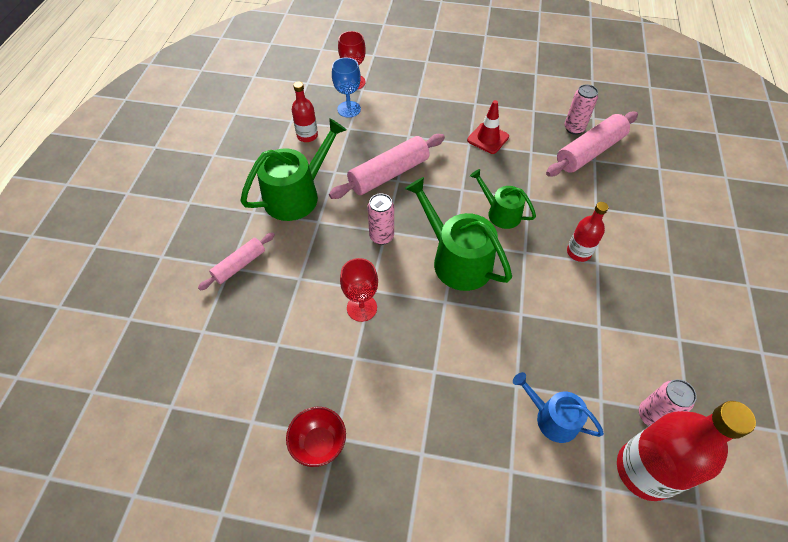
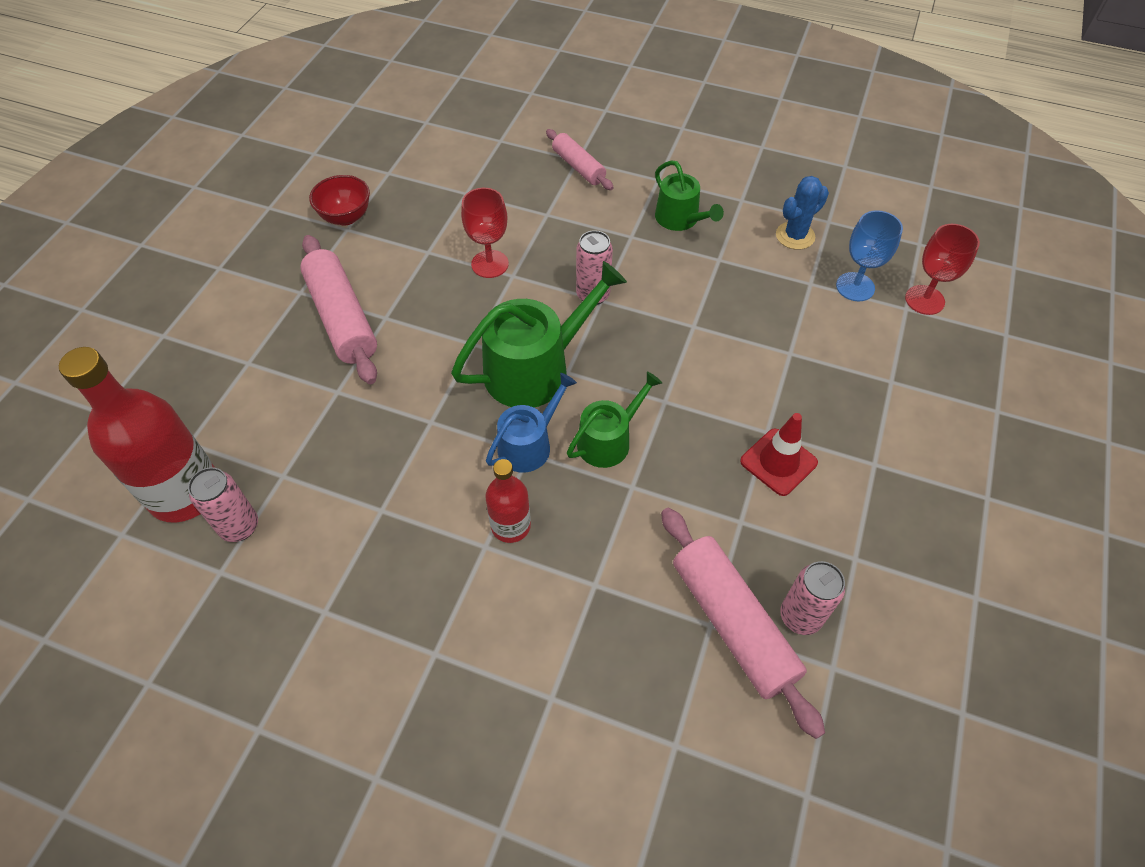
camera: 100 degrees right, 0 degrees up
(297, 195) = (680, 219): green watering can -> green watering can, size x0.60
(307, 136) = (795, 236): red bottle -> blue cactus
(389, 174) = (708, 317): pink rolling pin -> pink rolling pin (342, 318)
(552, 418) = (284, 416): blue watering can -> blue watering can (529, 444)

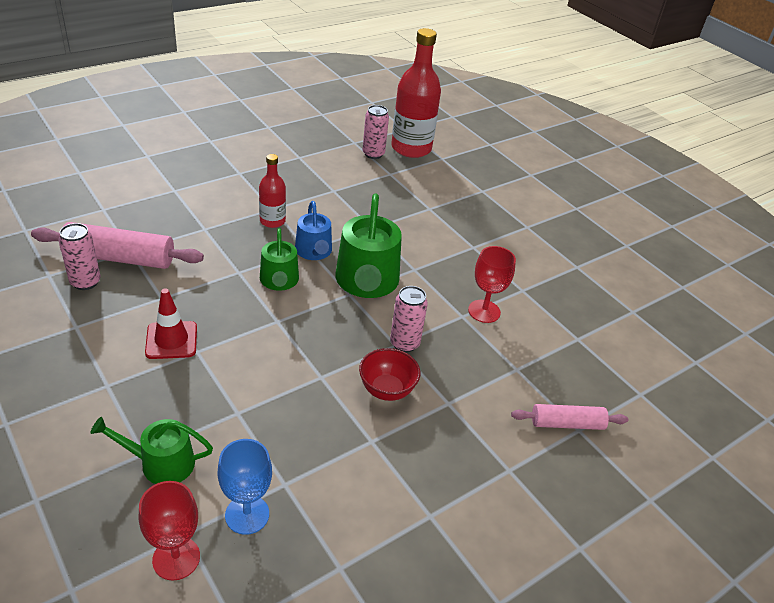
camera: 120 degrees right, 15 degrees down
(342, 318) = (488, 232): pink rolling pin -> none
(346, 217) = (591, 271): red bowl -> red bowl (387, 390)
(680, 219) = (442, 449): green watering can -> green watering can (161, 463)
(795, 236) = (347, 520): blue cactus -> none

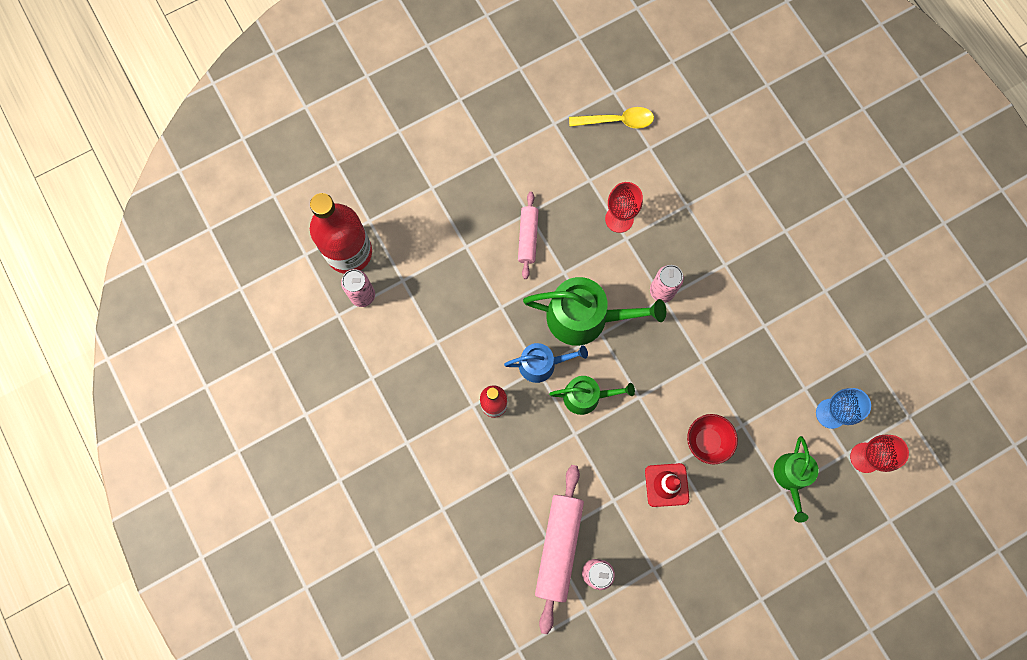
camera: 80 degrees left, 35 degrees up
(387, 390) = (714, 310): red bowl -> red bowl (707, 441)
(567, 423) = (741, 180): pink rolling pin -> pink rolling pin (528, 237)
(599, 313) = (617, 121): none -> yellow spoon

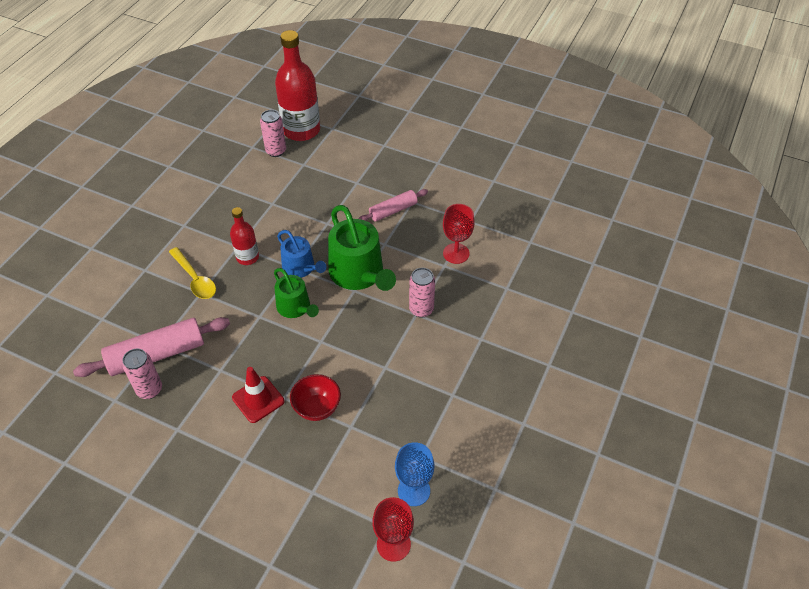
camera: 55 degrees right, 25 degrees down
(617, 121) = (531, 213): yellow spoon -> yellow spoon (195, 279)
(791, 477) = (330, 491): green watering can -> none

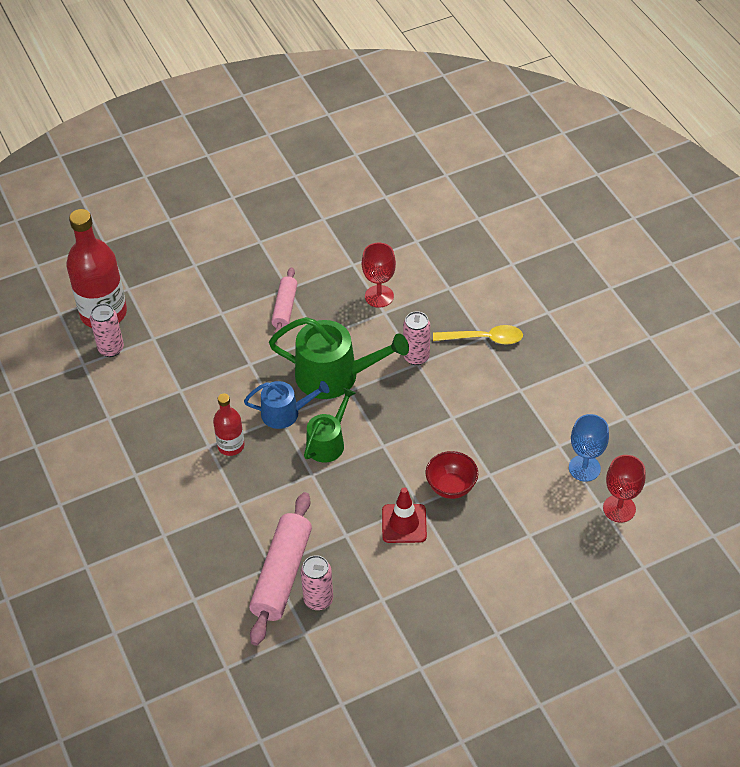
camera: 50 degrees left, 0 degrees up
(195, 279) = (217, 500): yellow spoon -> yellow spoon (484, 338)
(295, 307) = (328, 442): green watering can -> green watering can turned 60 degrees counterclockwise

